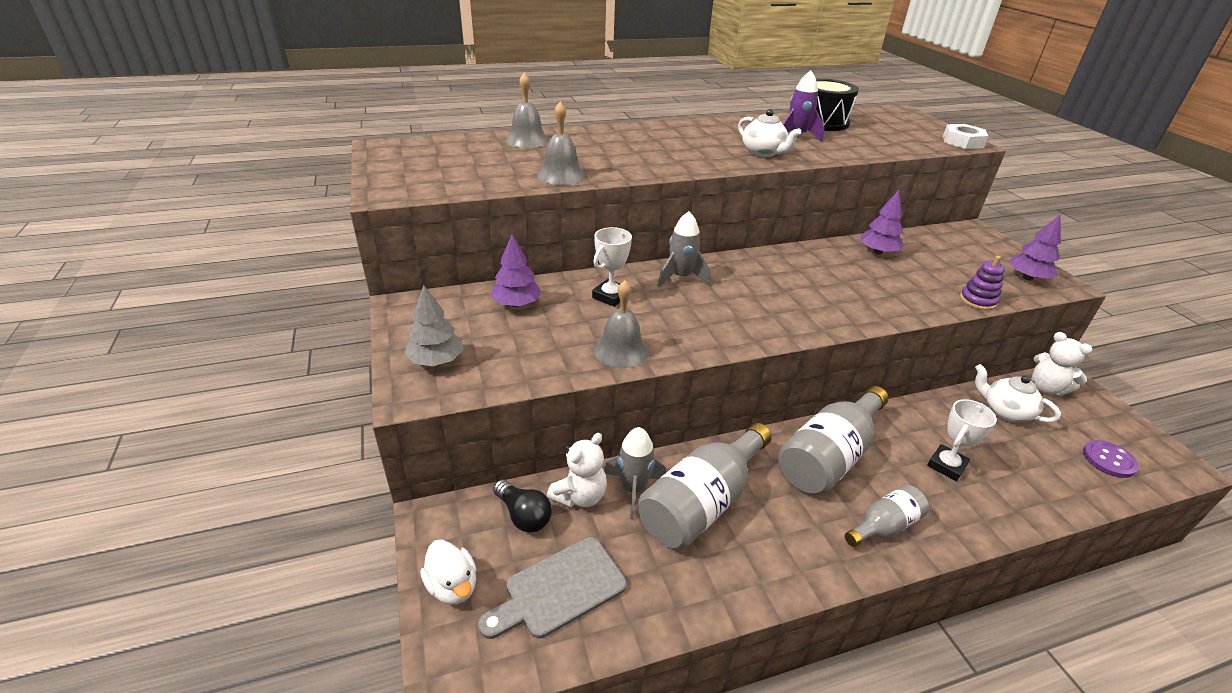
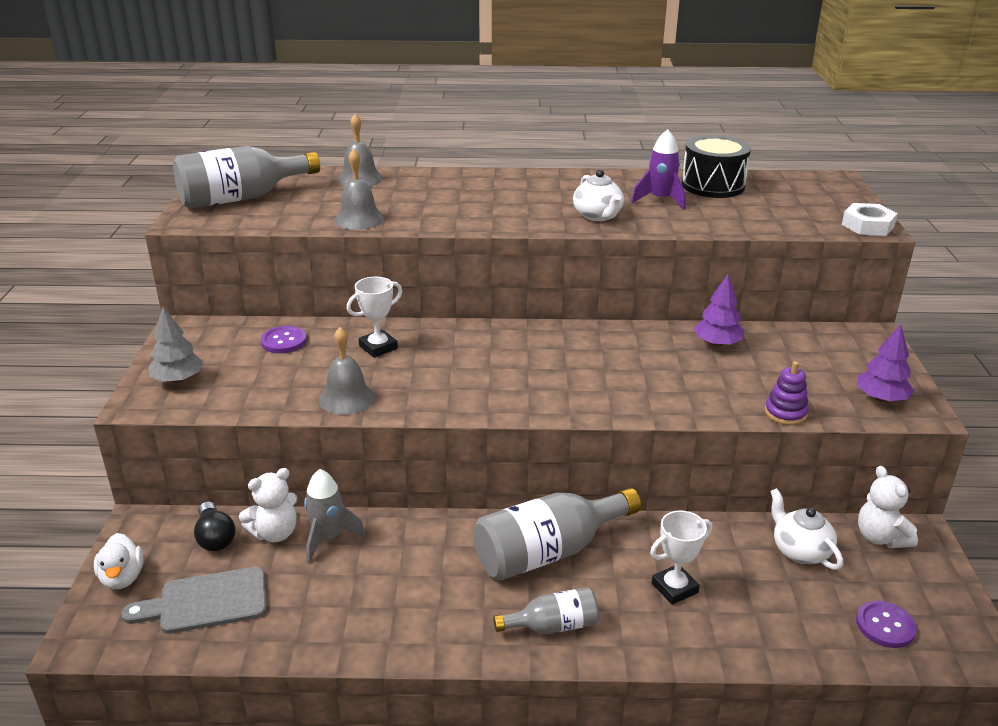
camera: 20 degrees right, 5 degrees down
(516, 304) = (284, 341): purple tree -> purple button
(681, 277) = (465, 339): grey rocket -> none
(702, 503) = (384, 564): grey bottle -> grey bottle (241, 198)

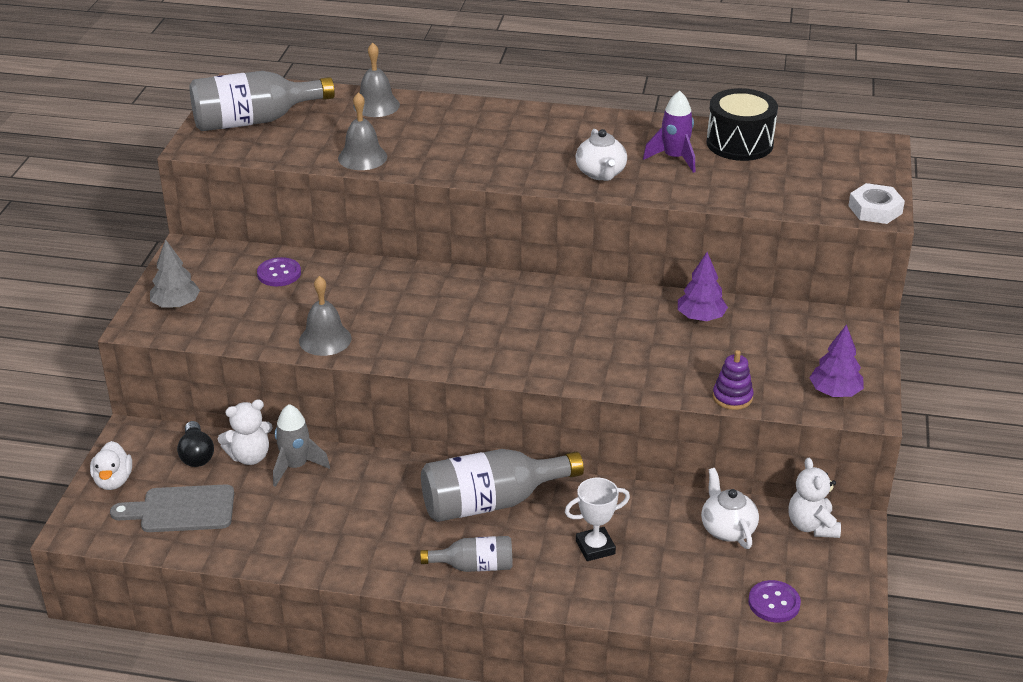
camera: 10 degrees right, 5 degrees up
(378, 347) = (366, 289): white trophy -> none

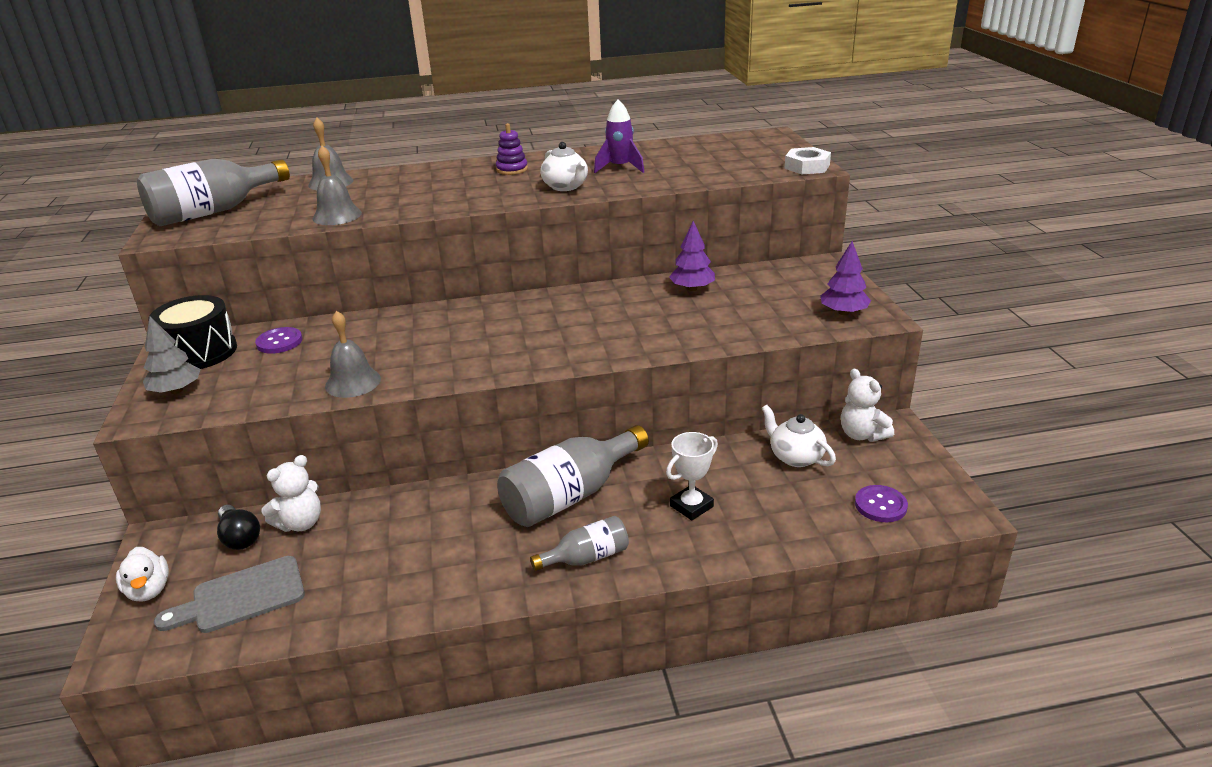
camera: 20 degrees left, 5 degrees down
(296, 466) = (355, 519): grey rocket -> none
(732, 397) = (764, 336): purple stacking toy -> purple stacking toy (512, 169)
(739, 143) = (664, 151): black drum -> black drum (200, 352)

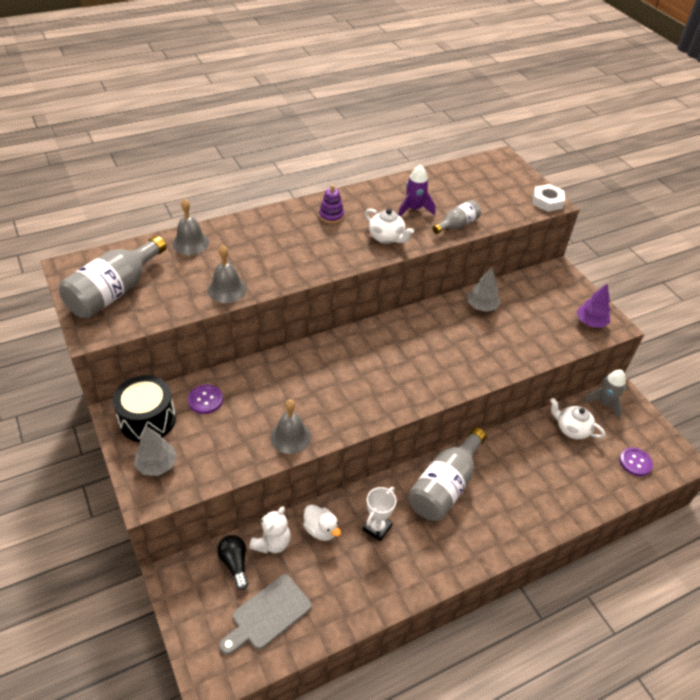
camera: 20 degrees left, 15 degrees up
(149, 590) = (197, 623): white duck -> white duck (321, 530)
(240, 537) = (235, 564): black light bulb -> black light bulb turned 150 degrees counterclockwise
(586, 558) = (479, 537): grey bottle -> grey bottle (457, 225)
(691, 506) = (525, 482): white trophy -> white trophy (377, 528)
(692, 288) = (481, 306): purple tree -> grey tree
(862, 435) = (604, 403): white teddy bear -> grey rocket

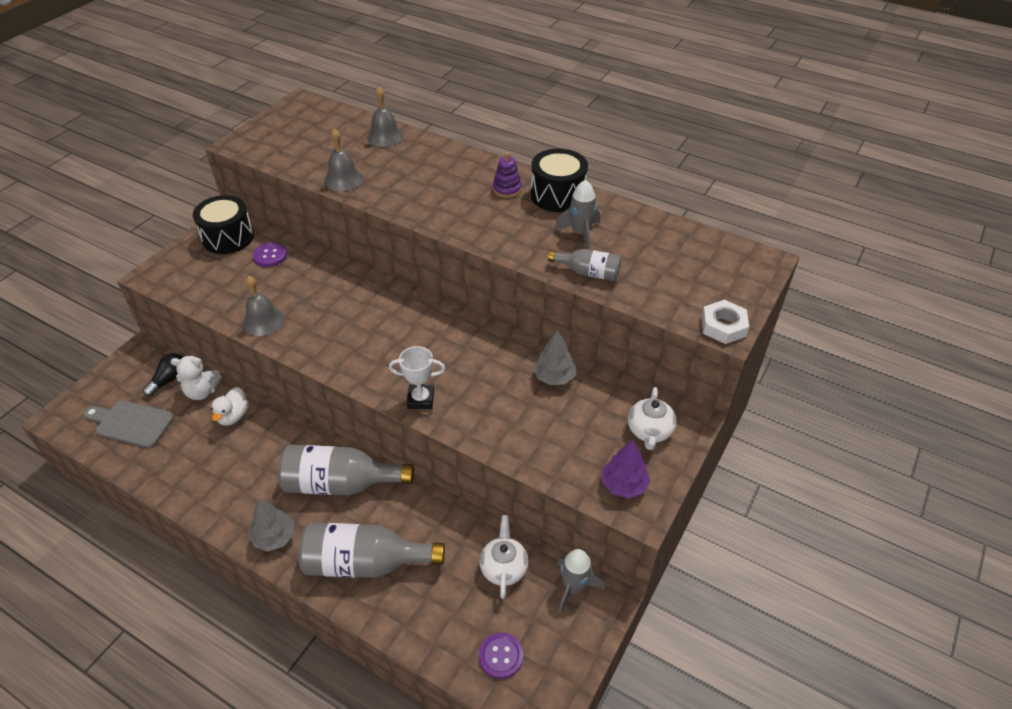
camera: 60 degrees right, 0 degrees up
(115, 291) = (291, 132): grey bottle -> grey bottle (365, 563)
(157, 465) = (186, 264): grey tree -> grey tree (274, 537)
(362, 198) = (557, 195): none -> black drum
(377, 528) = (258, 453): white trophy -> white trophy (420, 399)
(386, 238) = (512, 235): white teapot -> white teapot (649, 431)
(414, 209) = (580, 234): purple rocket -> grey rocket

